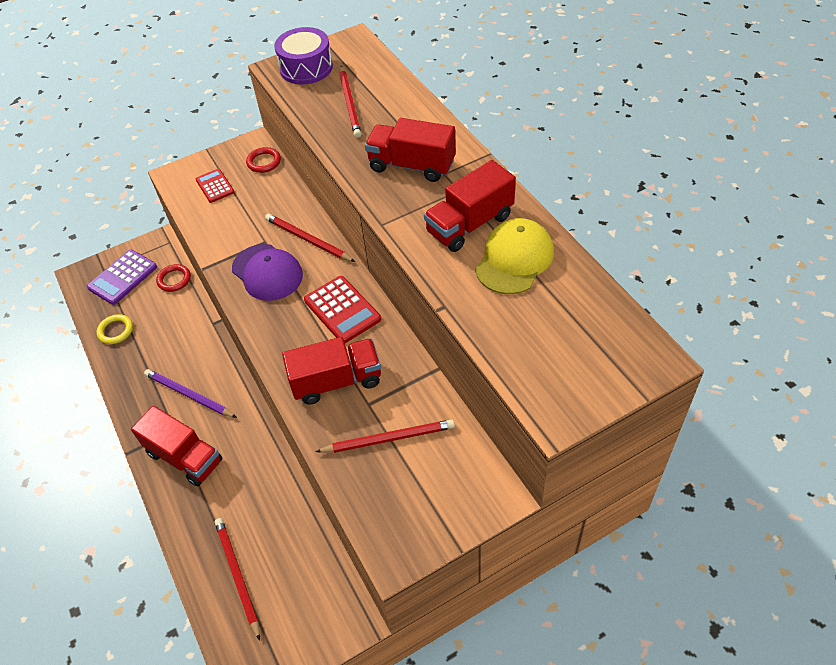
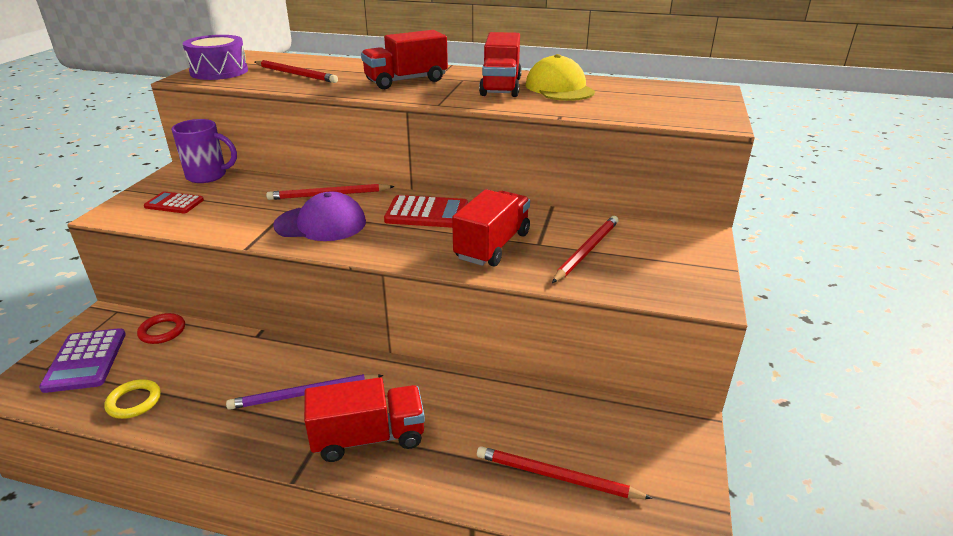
camera: 50 degrees left, 20 degrees down
(264, 162) = (208, 176): red ring -> purple mug

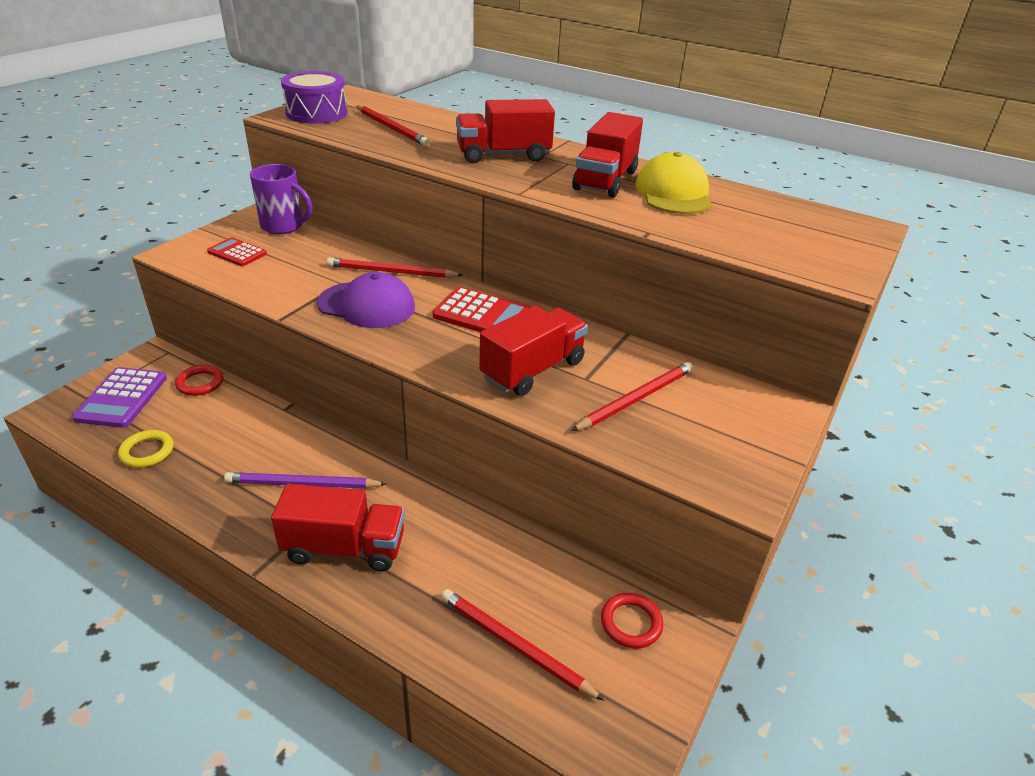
camera: 15 degrees right, 5 degrees up
(640, 433) = (631, 623): none -> red ring

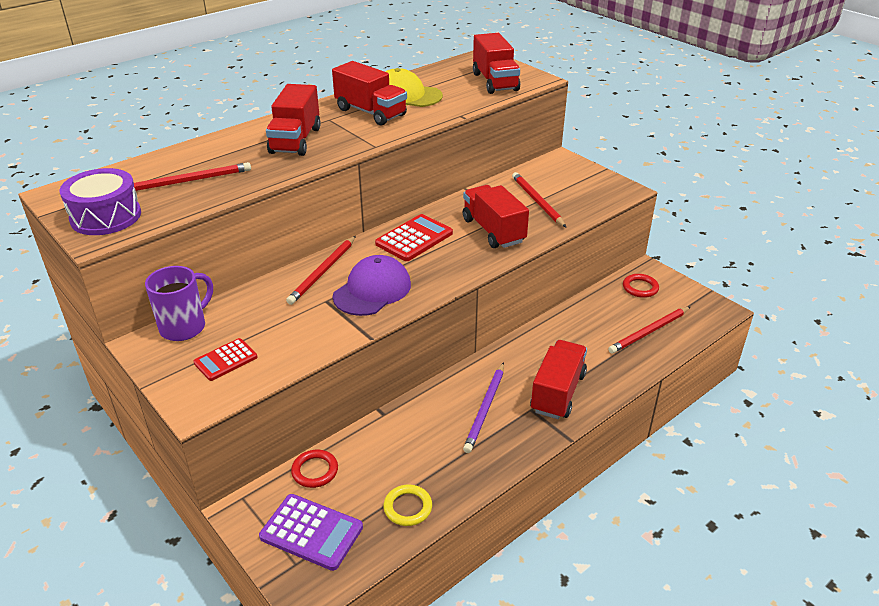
camera: 70 degrees left, 0 degrees up
(786, 244) = (495, 82): none -> red truck

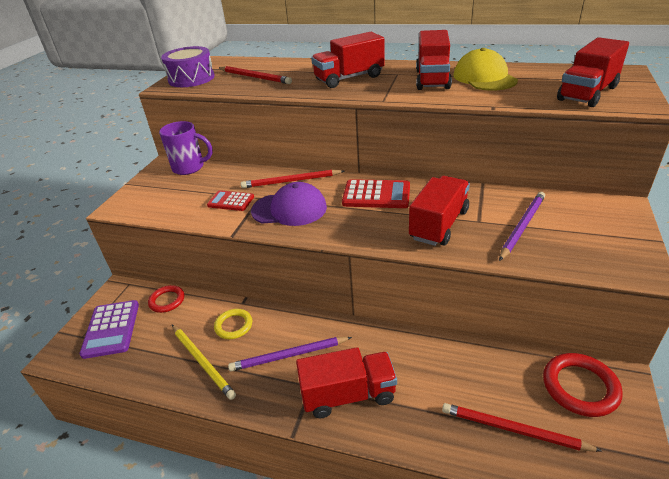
camera: 60 degrees right, 0 degrees up
(225, 360) = (167, 195): red calculator -> red calculator (231, 201)
(408, 507) = (154, 365): yellow ring -> yellow ring (234, 326)
(437, 469) = (202, 361): none -> yellow pencil
(537, 202) = (522, 226): red pencil -> purple pencil
(640, 288) = (580, 387): red ring -> red ring, size x1.55

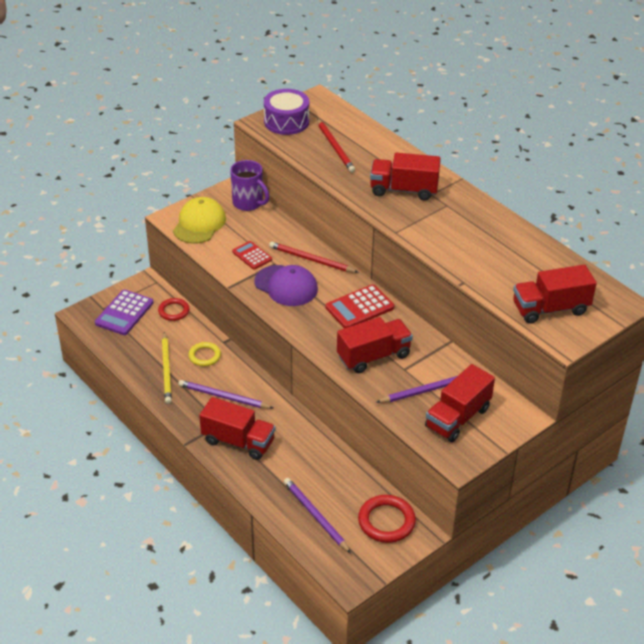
camera: 30 degrees right, 5 degrees up
(376, 195) = (359, 307): red calculator -> red calculator turned 105 degrees clockwise
(432, 79) = (463, 228): red truck -> red truck (457, 418)
(484, 78) = (505, 248): yellow cap -> yellow cap (199, 224)
(514, 430) = (316, 516): red pencil -> purple pencil

